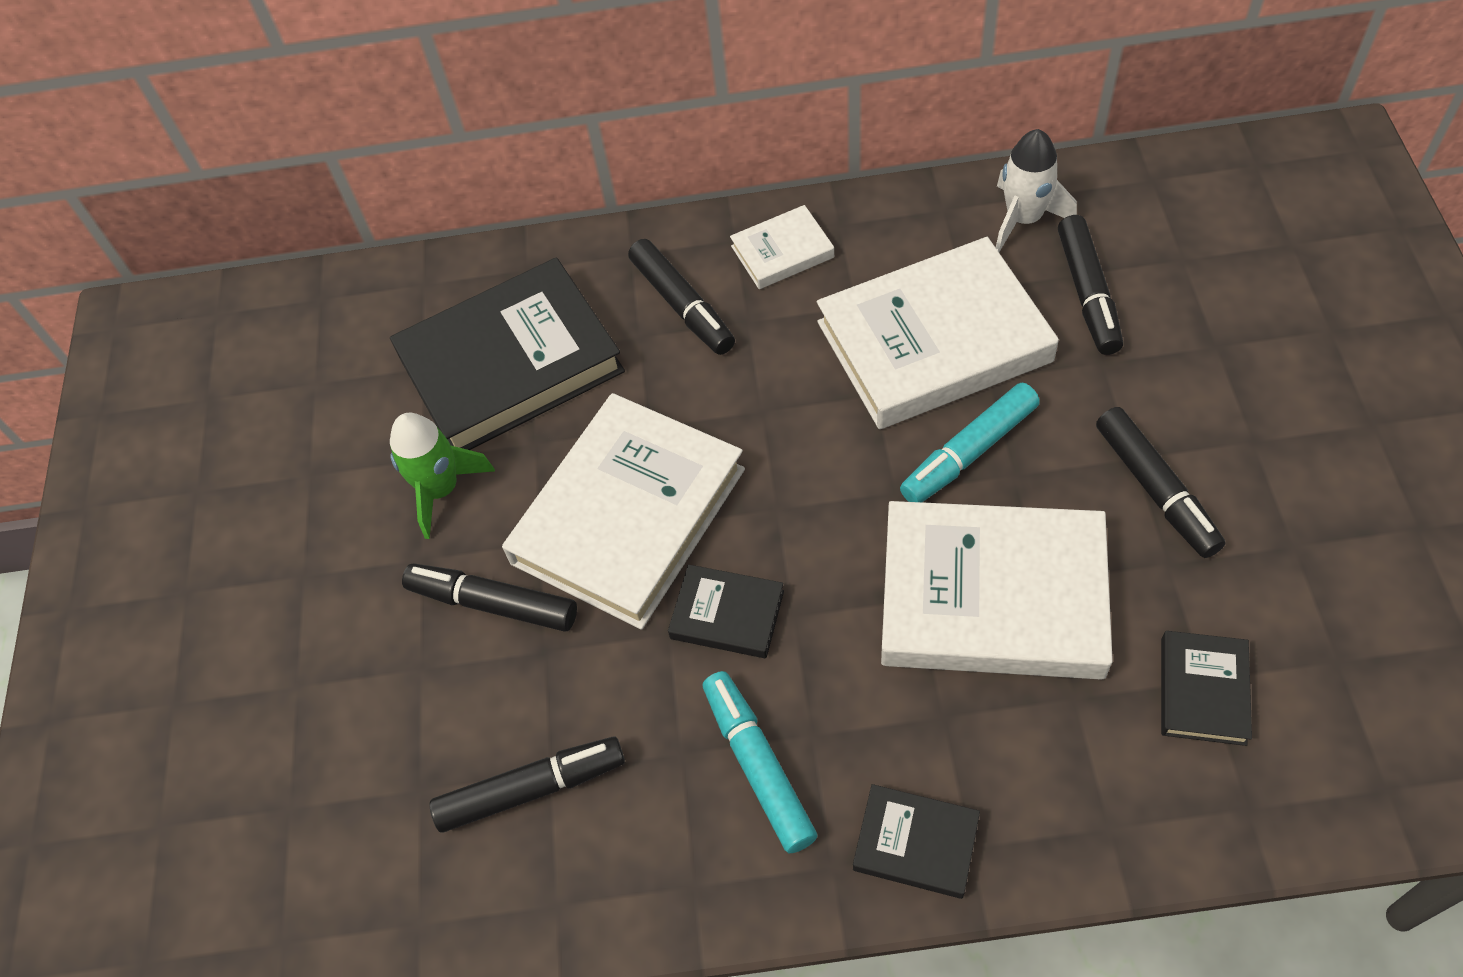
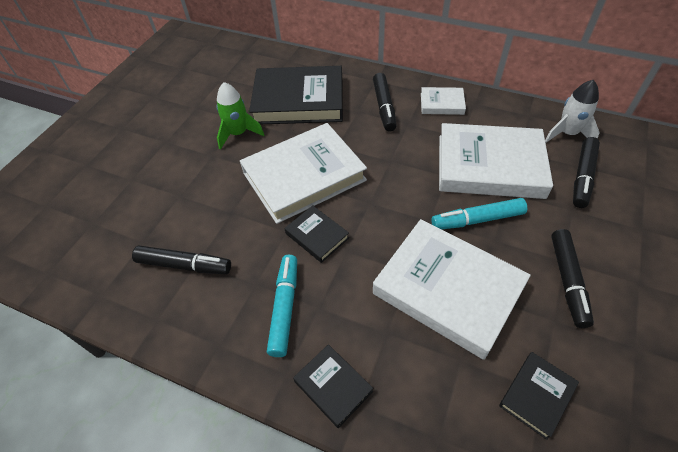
camera: 25 degrees right, 5 degrees down
(493, 603) = (225, 184): black marker -> none

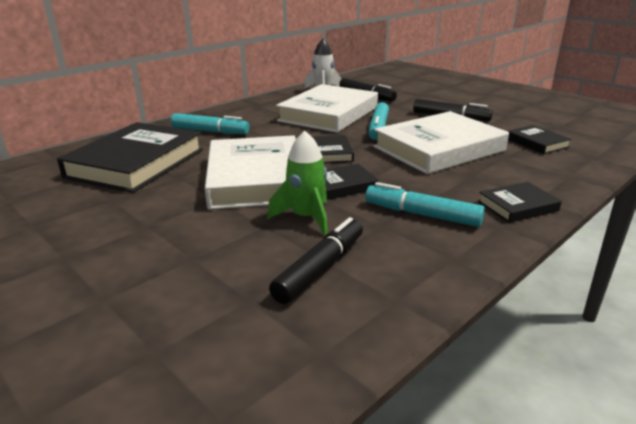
camera: 70 degrees left, 25 degrees down
(238, 134) = (135, 203): green rocket -> green rocket (306, 218)
(383, 204) = (331, 153): none -> black book
(384, 107) = (210, 131): black marker -> turquoise marker
(442, 104) = (239, 113): white book -> none

